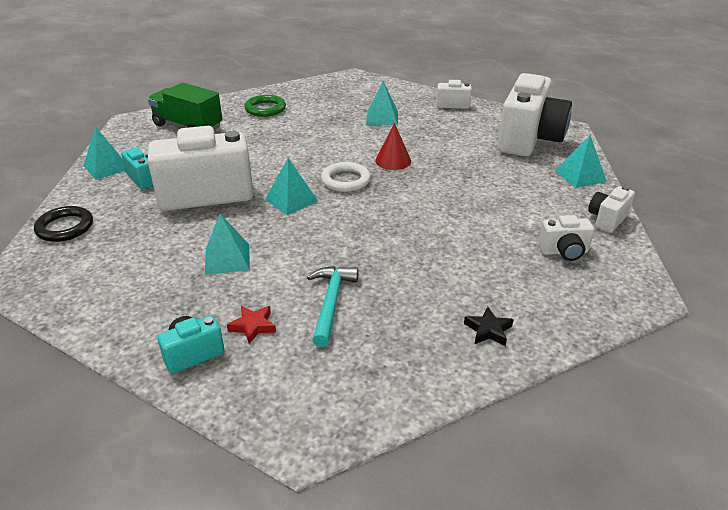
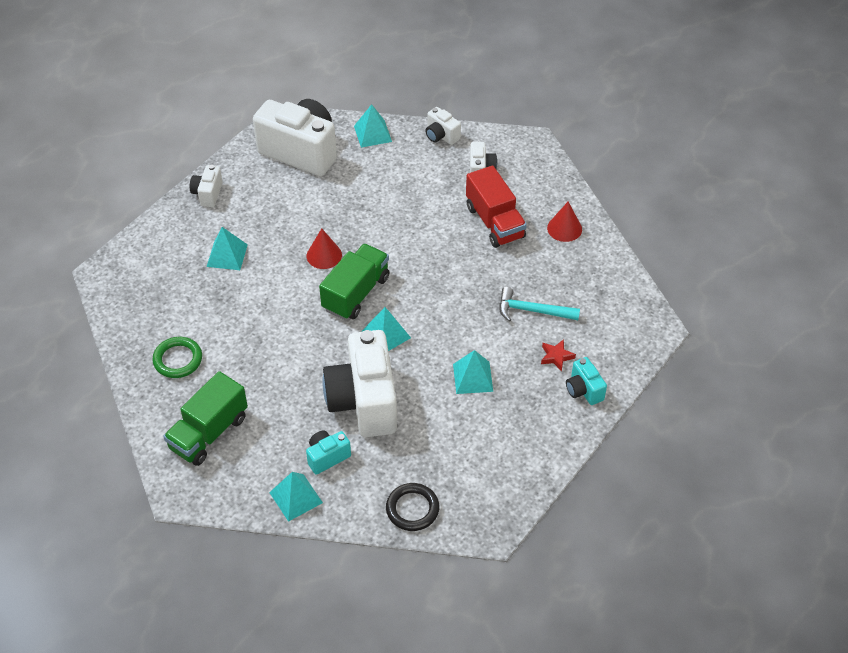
camera: 85 degrees left, 15 degrees up
(345, 180) = (356, 293): white ring -> green truck
(477, 266) = (494, 222): none -> red truck
(488, 330) = (564, 228): black star -> red cone

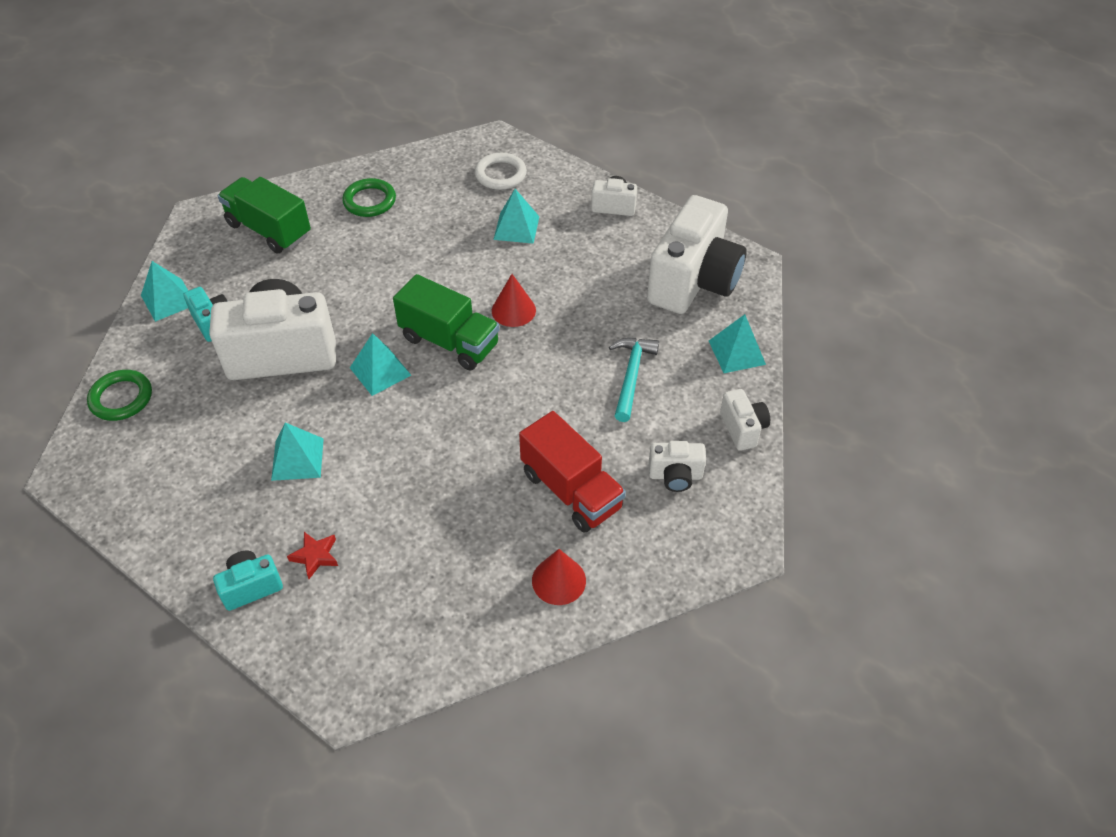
camera: 90 degrees right, 0 degrees up
(155, 267) = (500, 174): none -> white ring
(412, 509) = (121, 398): black ring -> green ring
(441, 136) = (742, 429): white camera -> white camera turned 120 degrees clockwise
(494, 222) = (571, 490): red truck -> red truck turned 105 degrees counterclockwise
(532, 311) = (401, 531): turquoise hammer -> turquoise hammer (631, 376)

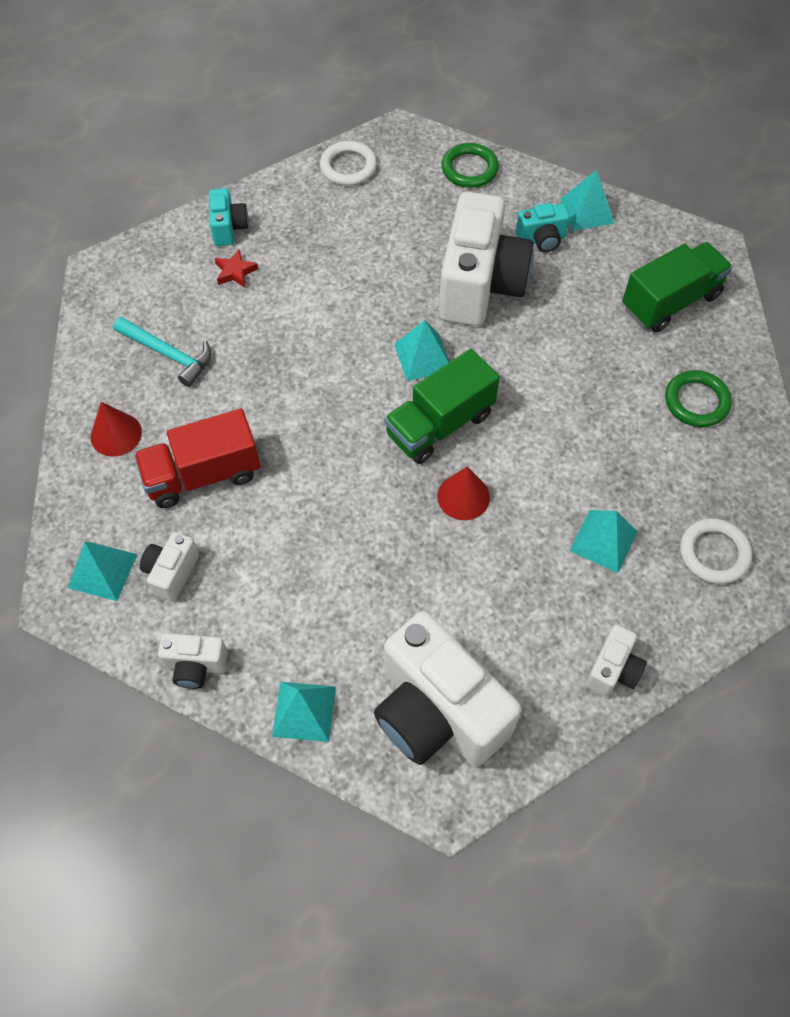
camera: 110 degrees right, 10 degrees up
(132, 504) = (348, 167): none -> white ring
(297, 459) = (343, 276): turquoise pyramid -> turquoise pyramid (102, 571)
(631, 376) = (319, 581): turquoise hammer -> turquoise hammer (168, 354)

